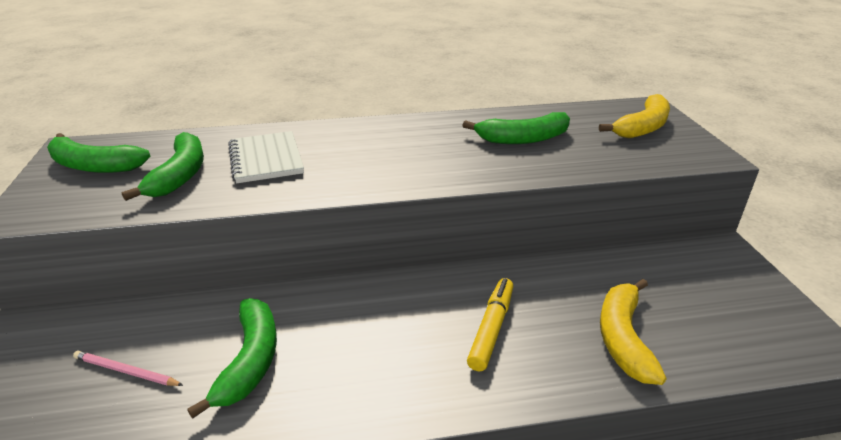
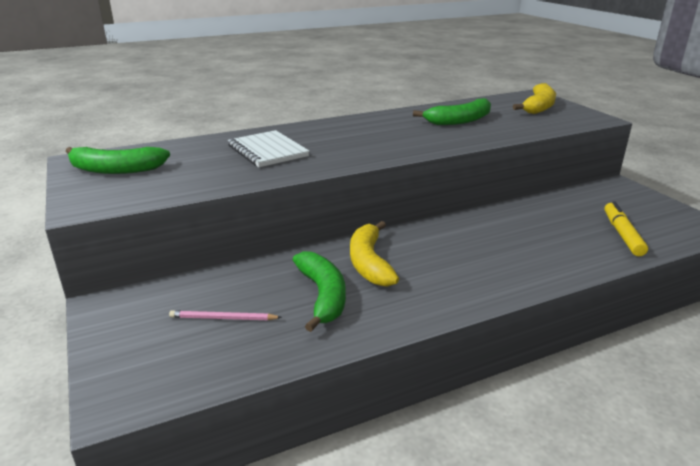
camera: 15 degrees left, 5 degrees down
(180, 175) = (202, 167): green banana -> none
(491, 329) = (492, 250): yellow marker -> yellow marker (622, 234)
(623, 338) = (585, 242): yellow banana -> yellow banana (369, 263)

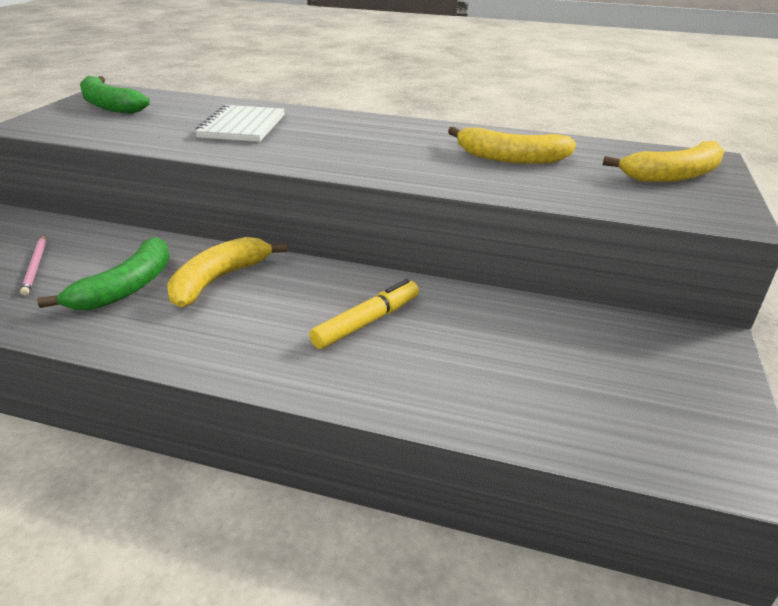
camera: 40 degrees right, 5 degrees up
(223, 318) = (35, 266): pink pencil -> pink pencil turned 150 degrees counterclockwise
(459, 121) = (510, 158): green banana -> yellow banana
(622, 234) = (561, 401): yellow marker -> yellow marker (367, 322)

